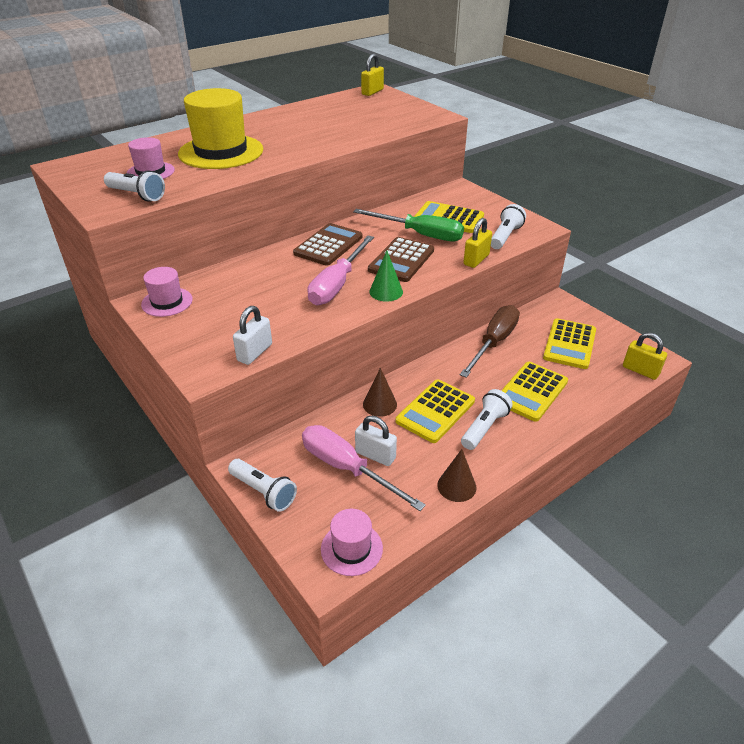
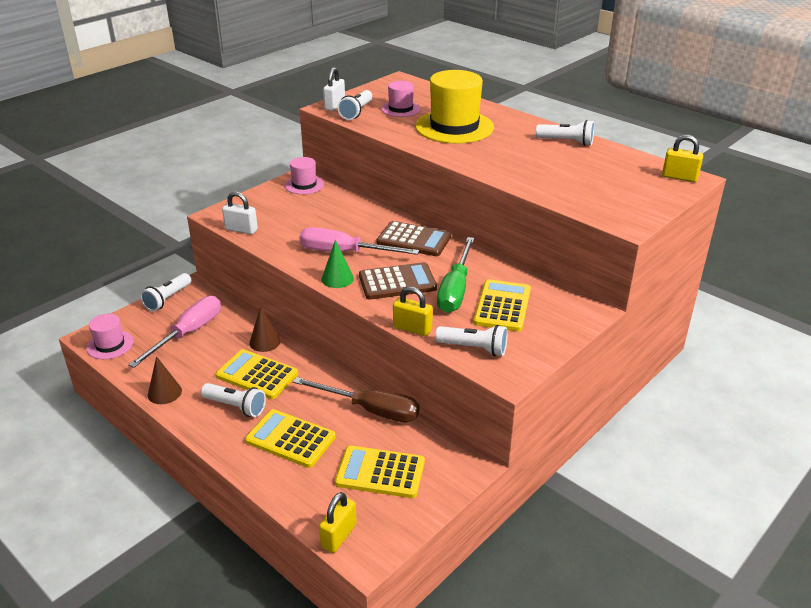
camera: 80 degrees right, 5 degrees down
(288, 115) = (566, 142): none -> white flashlight
(375, 455) = (202, 346): white padlock -> white padlock (335, 105)
(401, 260) = (397, 282): brown calculator -> brown calculator turned 150 degrees clockwise

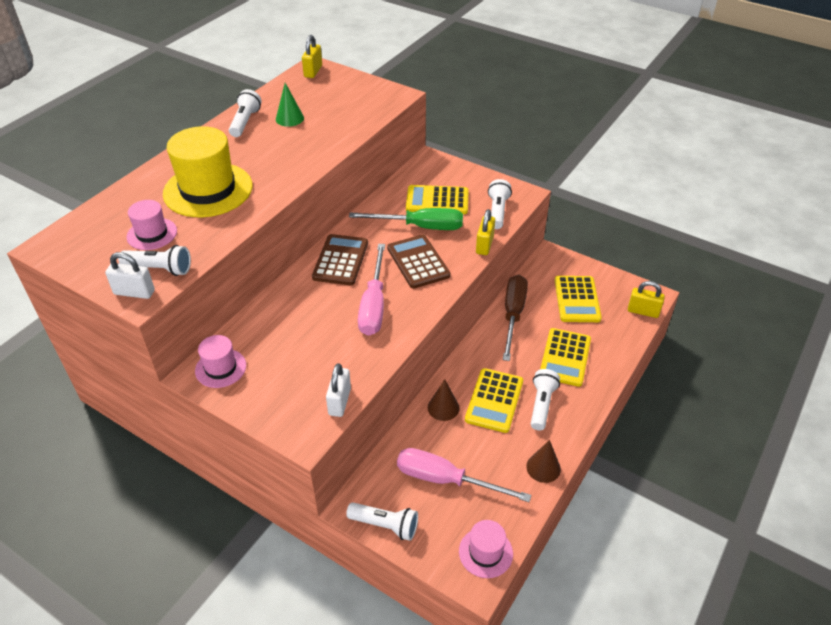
camera: 100 degrees left, 10 degrees up
(337, 278) = (422, 302): green cone -> green cone (289, 118)

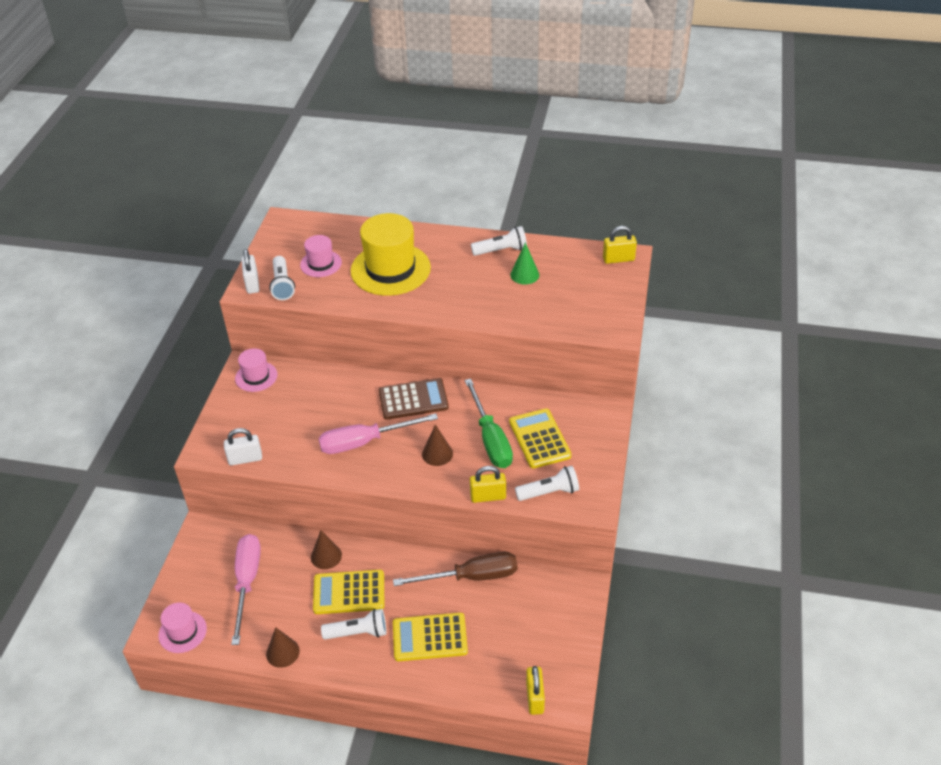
camera: 70 degrees right, 0 degrees up
(385, 525) = (191, 555): white flashlight -> none
(418, 262) = (437, 454): brown calculator -> brown cone
(577, 299) = (523, 628): yellow calculator -> none

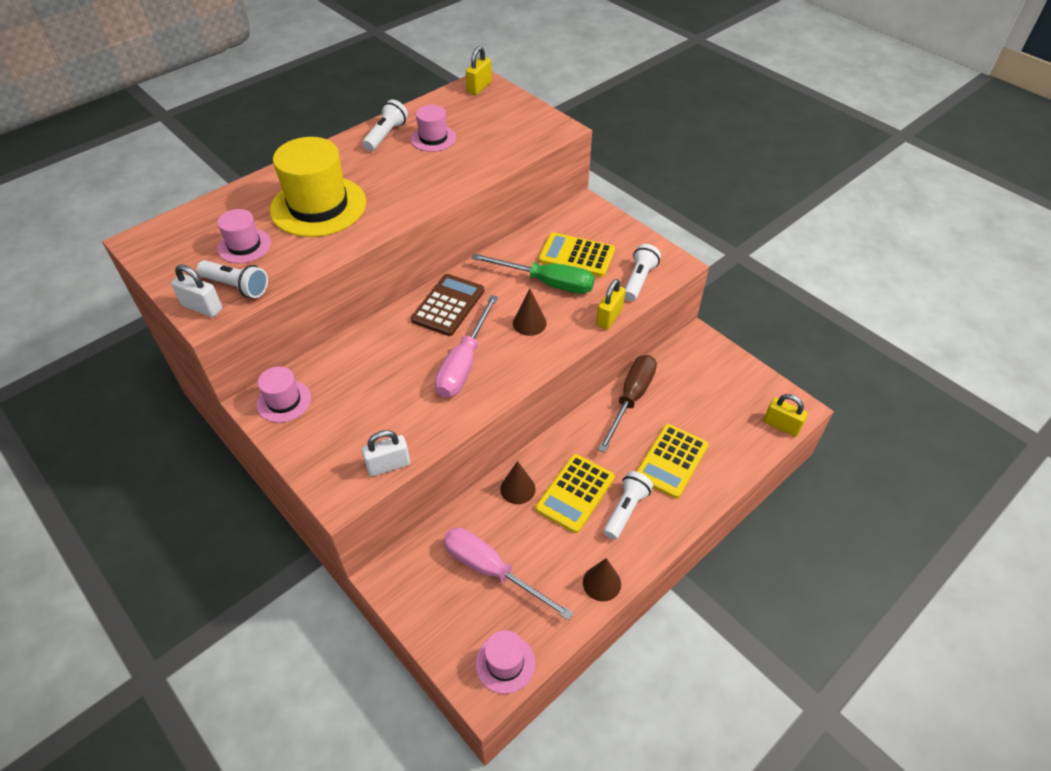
camera: 55 degrees left, 5 degrees up
(245, 459) = (388, 465): white padlock -> white padlock turned 45 degrees clockwise
(524, 275) = (433, 138): green cone -> pink hat

